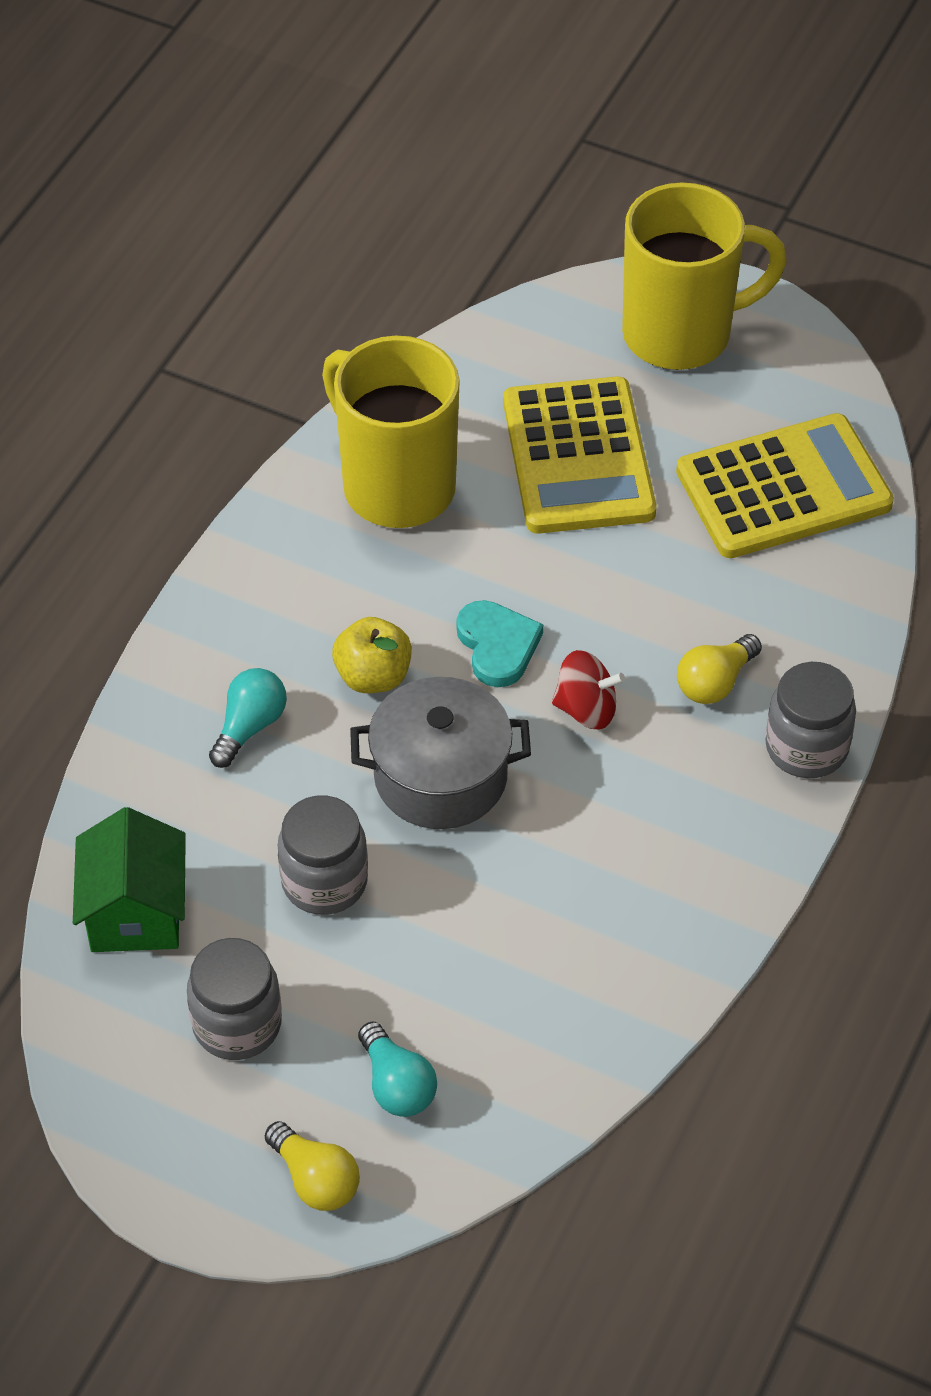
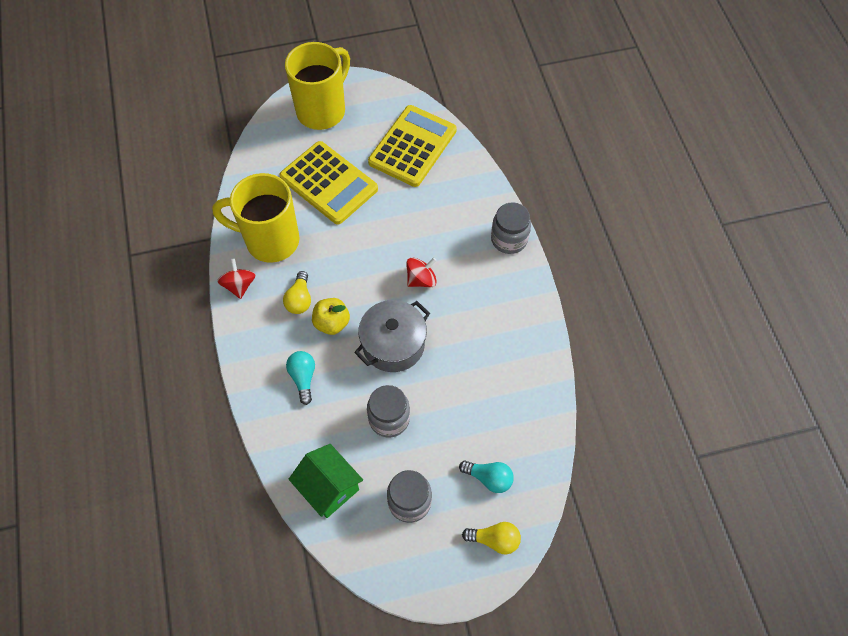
camera: 40 degrees left, 10 degrees up
(282, 522) = (239, 285): none -> red spinning top
(497, 646) = (367, 278): turquoise heart -> none
(715, 682) = (456, 237): yellow light bulb -> yellow light bulb (299, 299)

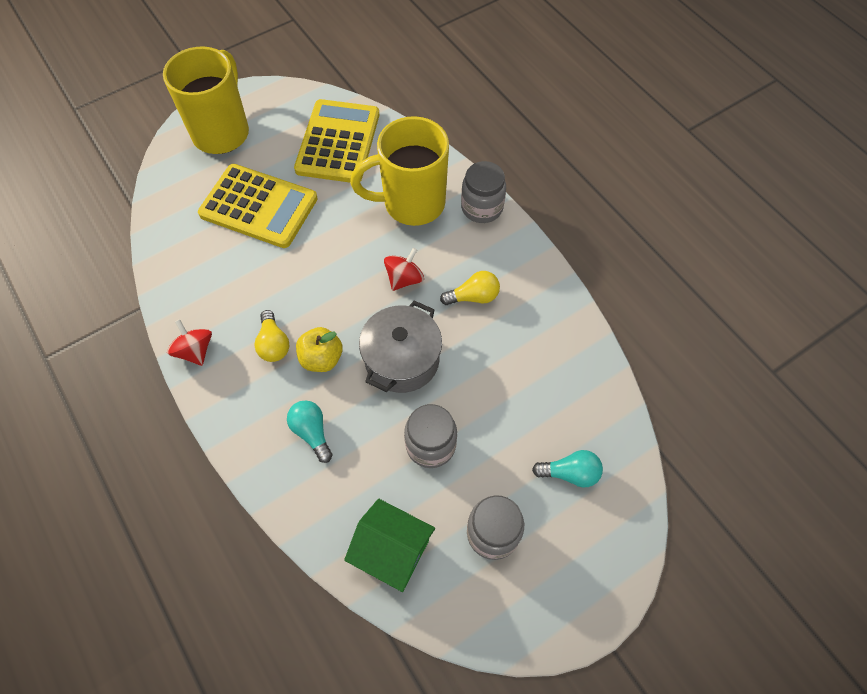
camera: 20 degrees left, 0 degrees up
(270, 240) = (213, 289): yellow mug -> yellow mug (411, 204)
(495, 540) = (606, 541): yellow light bulb -> yellow light bulb (473, 297)

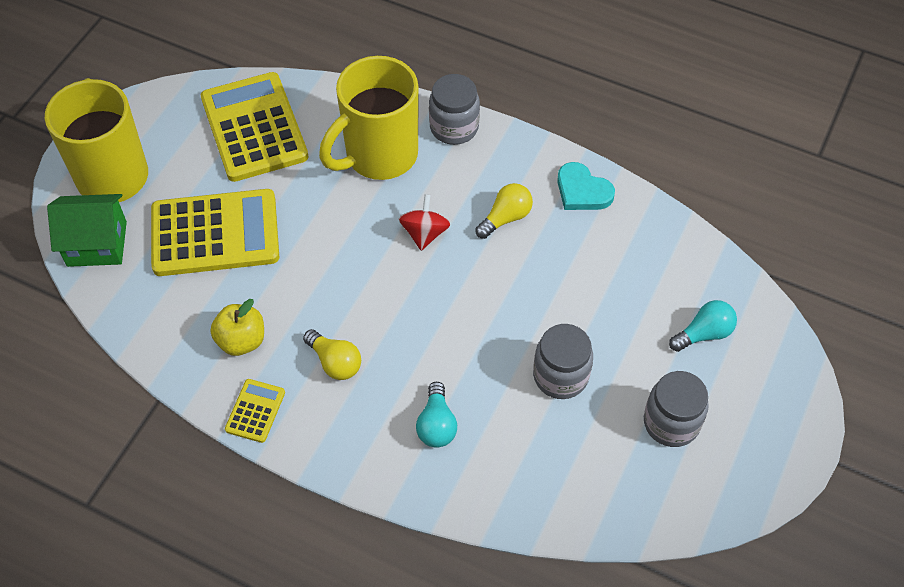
camera: 30 degrees left, 5 degrees down
(195, 351) = (255, 411): red spinning top -> yellow calculator
(312, 432) = (436, 425): turquoise light bulb -> turquoise light bulb turned 120 degrees counterclockwise
(321, 358) = (395, 351): yellow apple -> yellow apple (241, 341)
(392, 551) = (591, 489): green house -> green house (97, 244)
(402, 360) = (477, 312): grey pot -> none
(548, 304) = (582, 191): none -> turquoise heart

